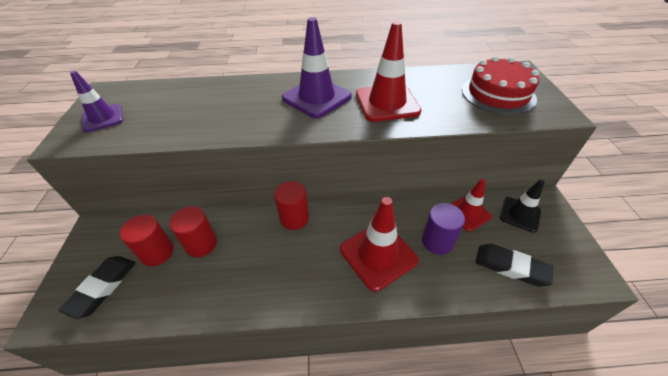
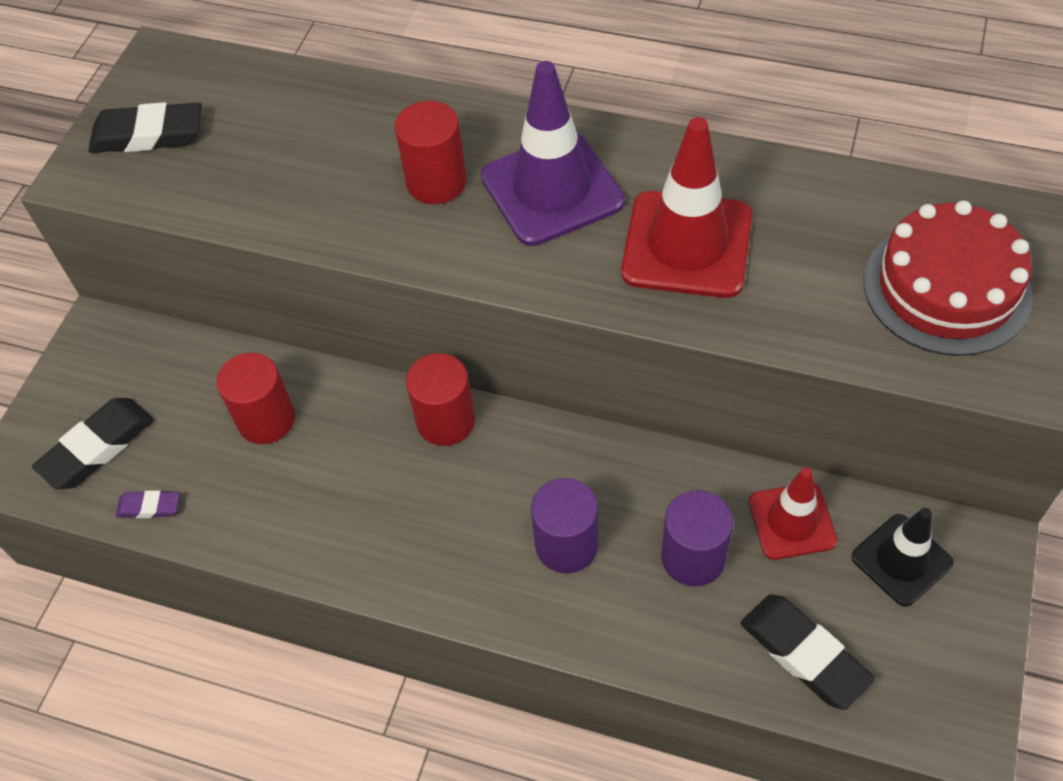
camera: 25 degrees right, 10 degrees up
(103, 118) = (148, 135): purple traffic cone -> black eraser
(142, 310) = (149, 507): none -> purple eraser
(157, 252) = (191, 412): red cylinder -> red cylinder (436, 182)
(378, 255) = (566, 545): red traffic cone -> purple cylinder

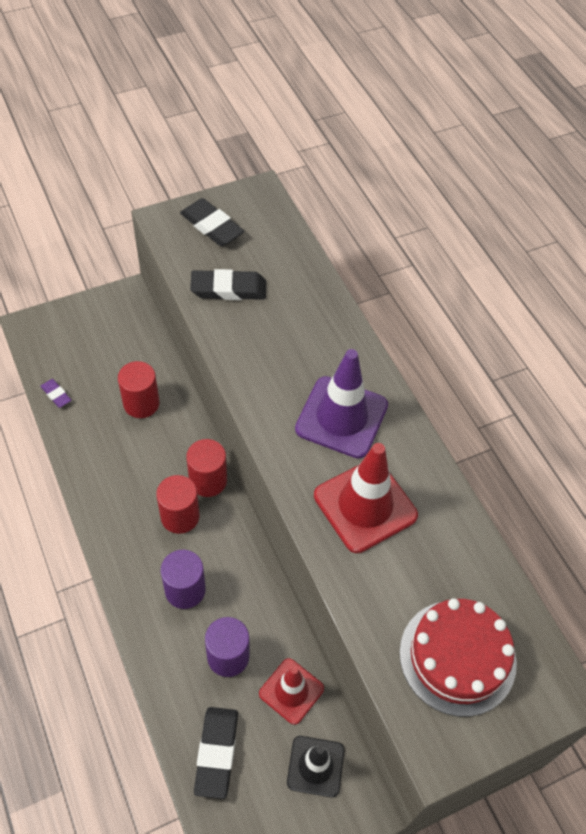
camera: 40 degrees right, 0 degrees up
(97, 447) = (68, 349): black eraser -> black eraser (228, 289)
(436, 182) = (297, 363): red cylinder -> red cylinder (180, 516)

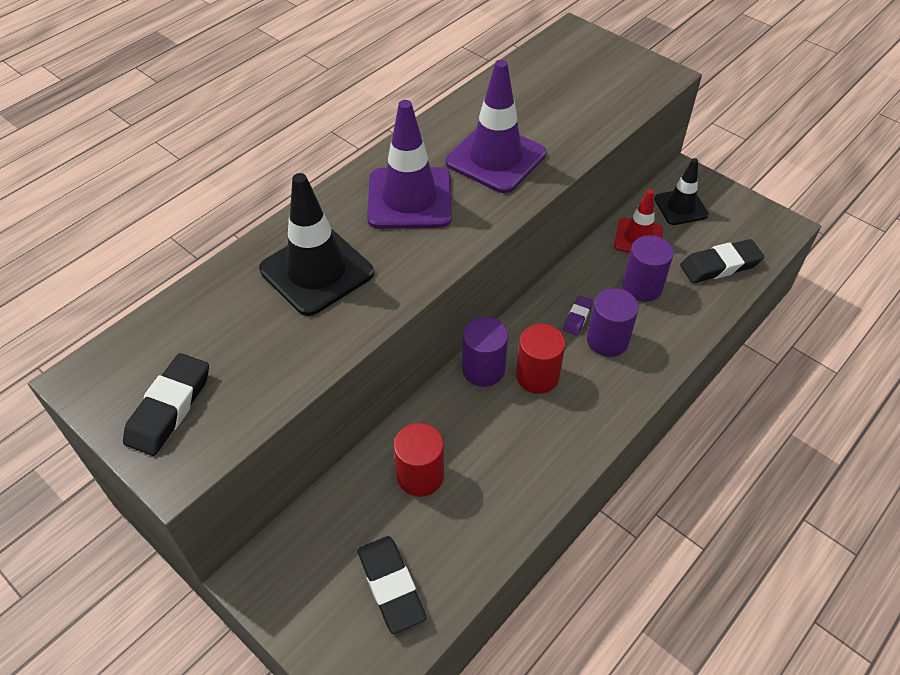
camera: 110 degrees left, 5 degrees down
(56, 395) = (455, 579): purple eraser -> purple eraser (577, 317)
(208, 480) = (483, 369): red cylinder -> purple cylinder
(228, 289) = (278, 347): black eraser -> black eraser (391, 586)
(289, 330) = (317, 271): none -> black traffic cone
(365, 505) = (495, 158): red traffic cone -> purple traffic cone
(457, 657) = (588, 80): red cake -> none

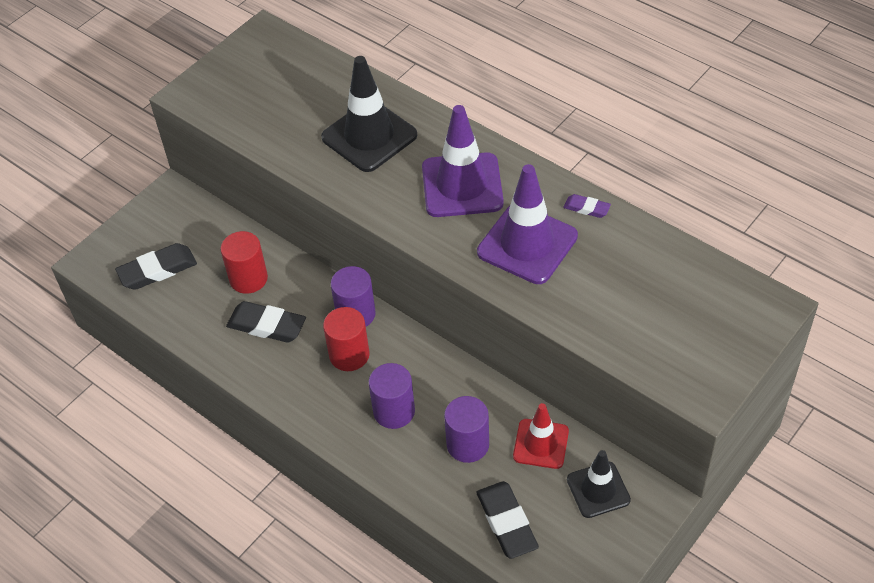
camera: 90 degrees right, 0 degrees up
(169, 408) = (237, 80): black eraser -> black eraser (267, 326)
(577, 317) = (421, 386): purple eraser -> purple eraser (586, 208)

